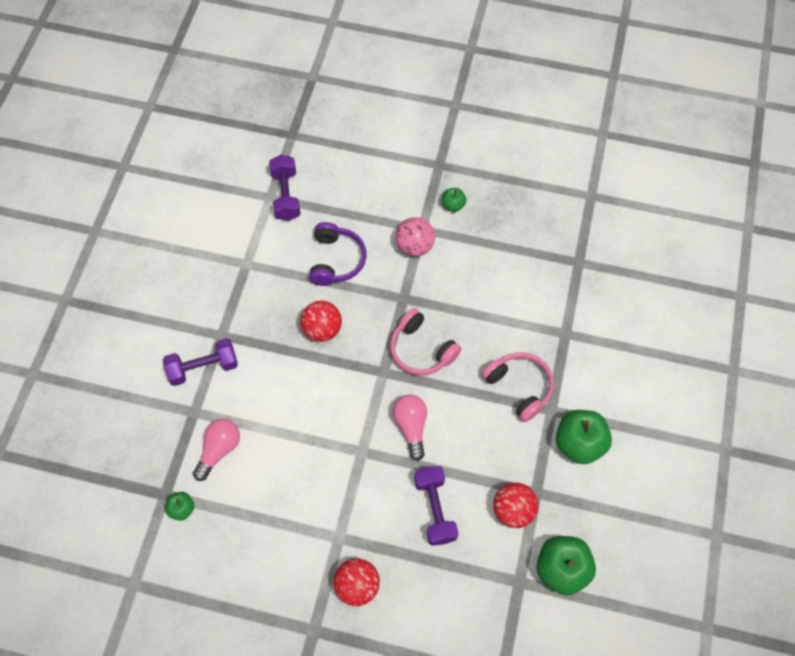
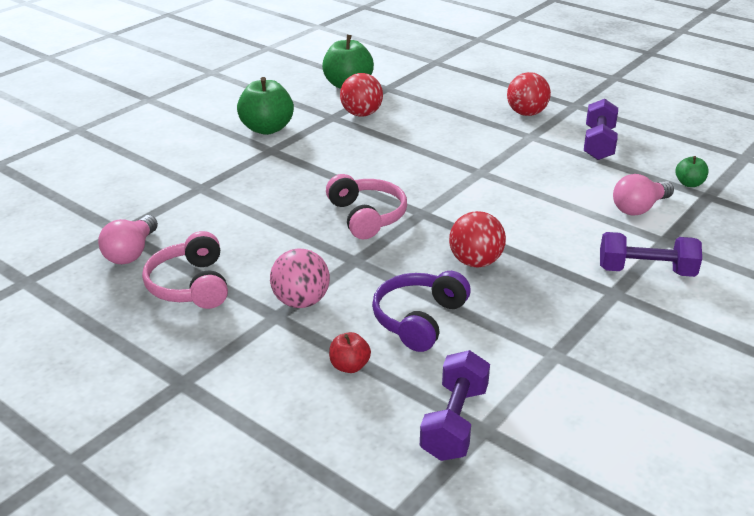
camera: 155 degrees left, 30 degrees down
(358, 209) = (349, 366): none -> red apple
(411, 427) = (418, 173): pink light bulb -> pink light bulb (131, 252)
(435, 509) = (430, 129): purple dumbbell -> purple dumbbell (598, 144)
(453, 205) = (210, 327): green apple -> none
(519, 387) = (287, 168): pink headphones -> pink headphones (191, 285)

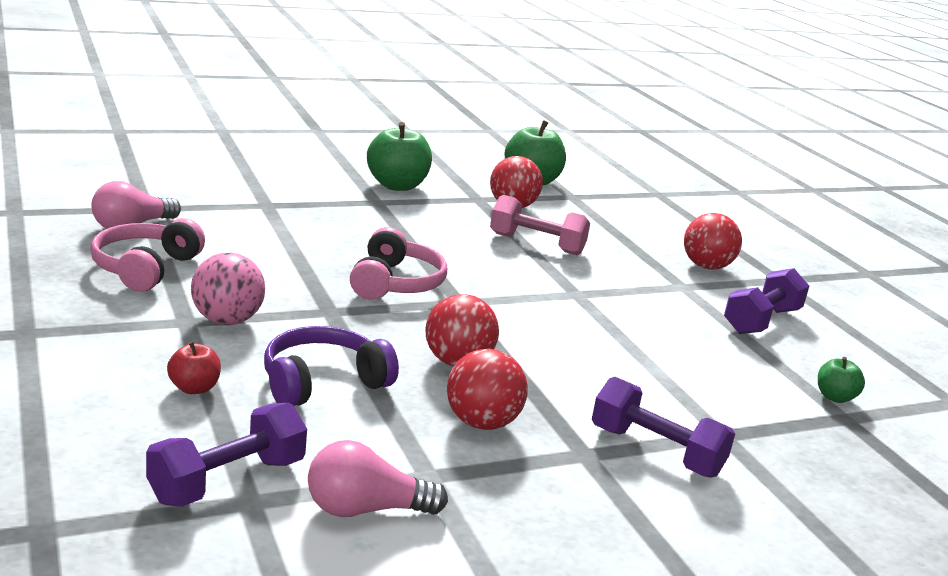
camera: 25 degrees right, 10 degrees down
(412, 141) = (536, 244): none -> pink dumbbell
(539, 300) = (481, 423): none -> red ball
(639, 208) = (731, 394): pink light bulb -> pink light bulb (366, 509)

